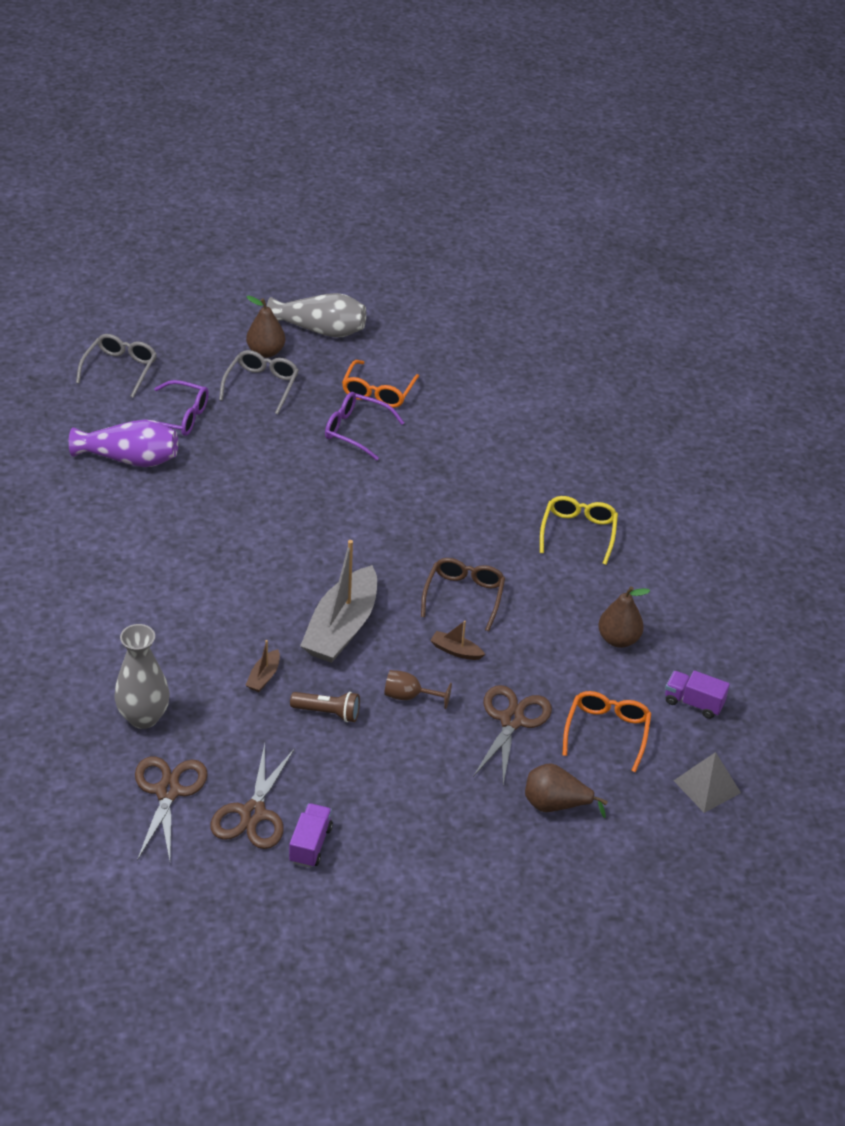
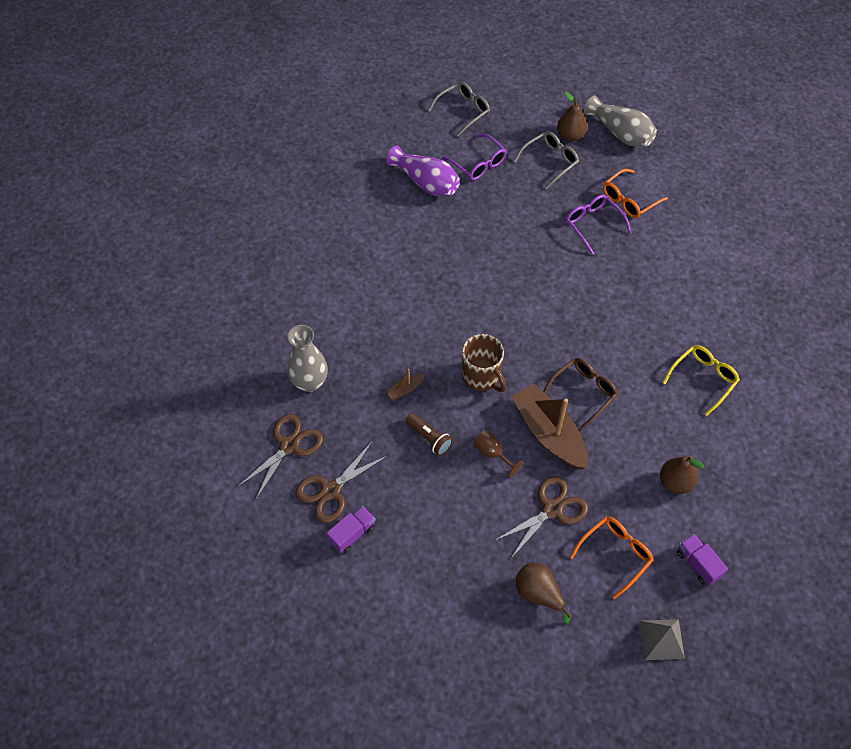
camera: 35 degrees right, 15 degrees up
(342, 628) = (481, 377): grey boat -> brown mug
(456, 651) = (549, 433): brown boat -> brown boat, size x2.36

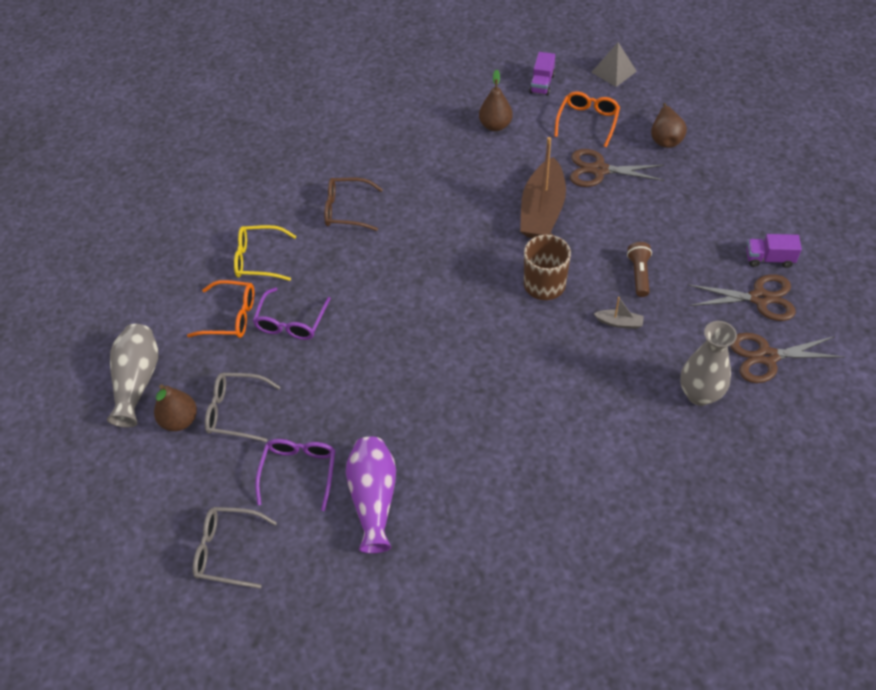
camera: 130 degrees left, 5 degrees down
(405, 389) = (619, 323): brown boat -> grey boat
(492, 453) = (601, 229): brown goblet -> none
(583, 392) = (481, 215): brown glasses -> brown glasses (346, 210)
(615, 554) = (587, 121): orange glasses -> orange glasses turned 105 degrees clockwise
(703, 379) = (386, 160): yellow glasses -> yellow glasses (258, 259)

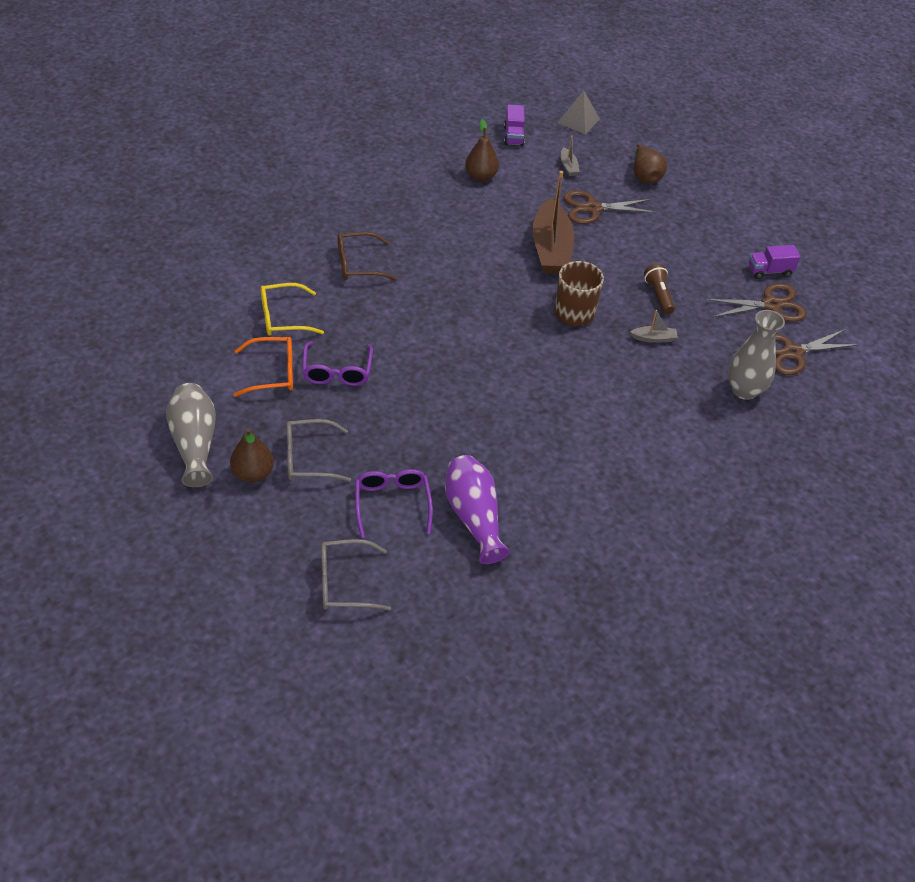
camera: 20 degrees left, 5 degrees down
(587, 121) = (568, 166): orange glasses -> grey boat

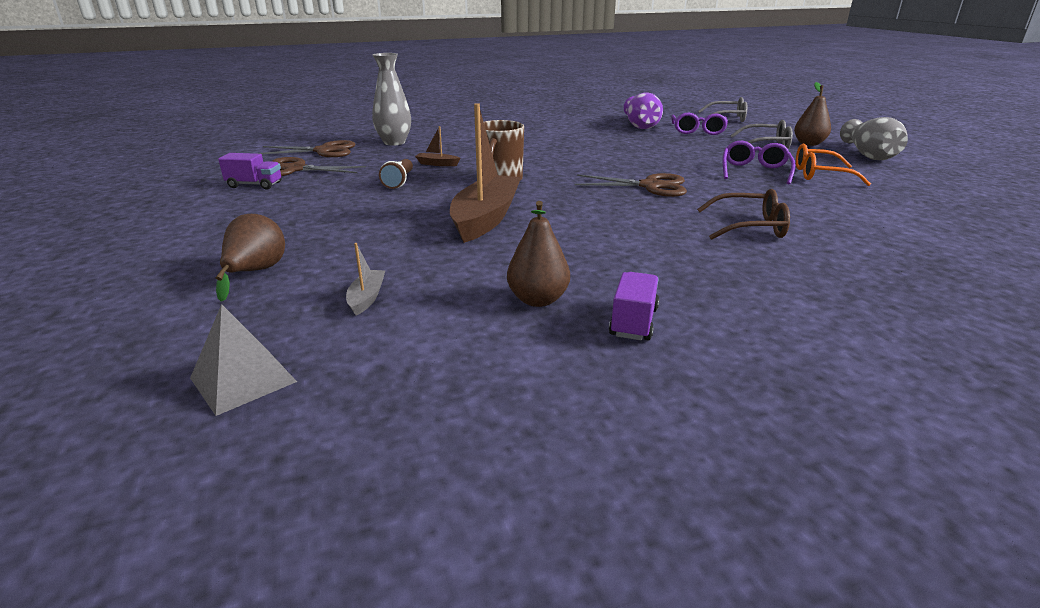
camera: 160 degrees left, 20 degrees down
(283, 317) = (830, 200): yellow glasses -> none
(513, 136) = (423, 363): purple truck -> purple truck (633, 322)
(593, 208) = (388, 246): brown scissors -> brown scissors (650, 186)
(654, 338) = (437, 164): grey boat -> brown boat

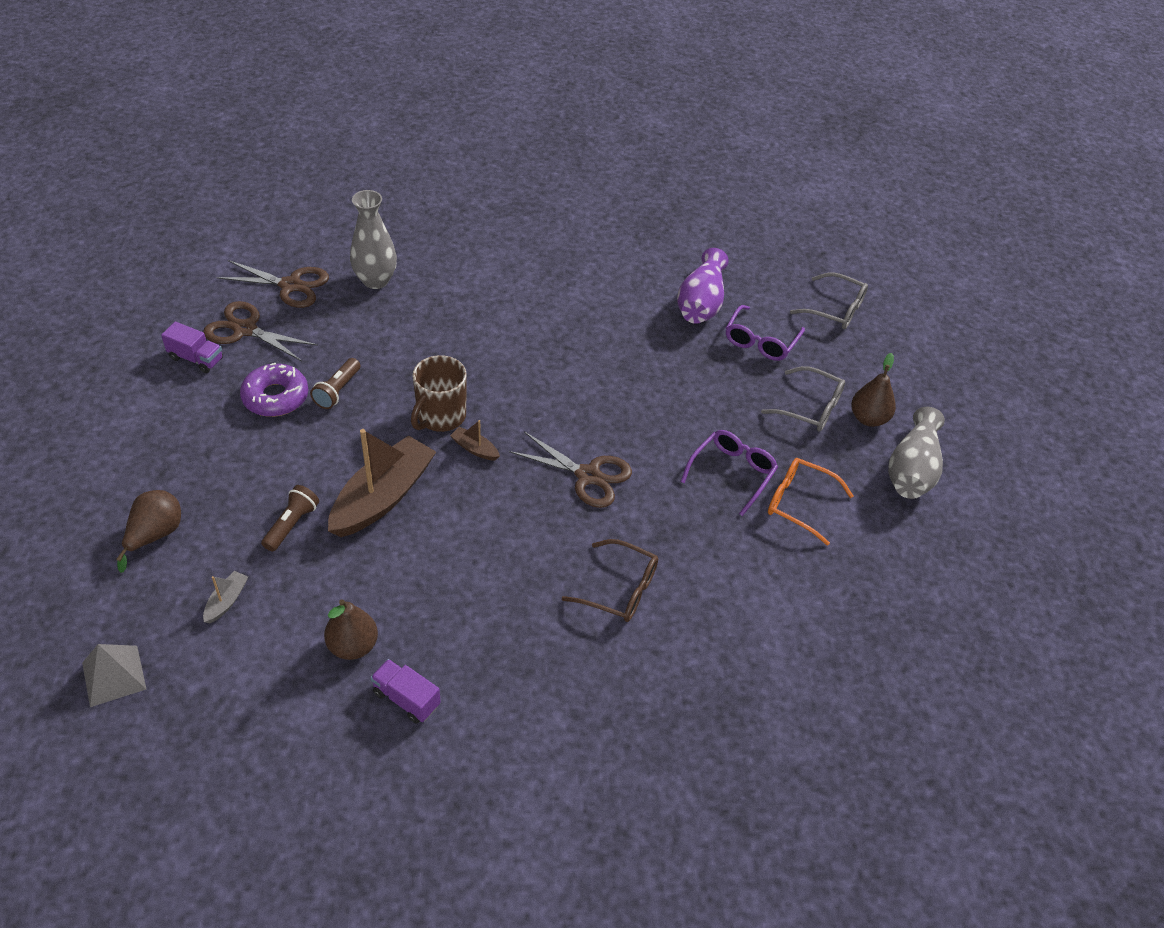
camera: 15 degrees right, 20 degrees up
(343, 191) = (275, 397): none -> purple donut
(407, 244) = (291, 525): none -> brown flashlight
(437, 164) = (396, 356): brown boat -> brown boat (475, 449)
(633, 322) = (406, 699): purple truck -> purple truck turned 90 degrees counterclockwise

